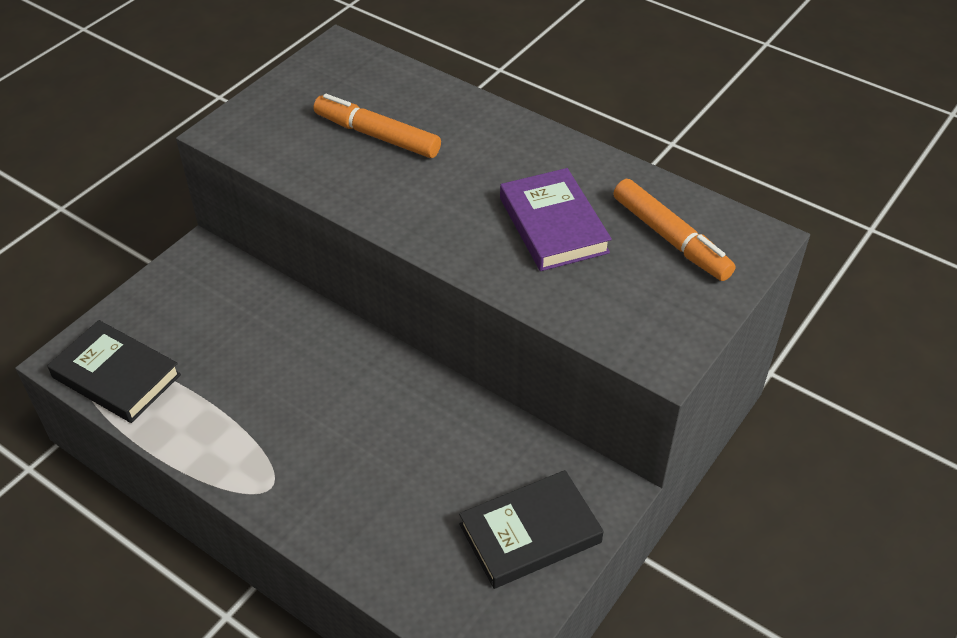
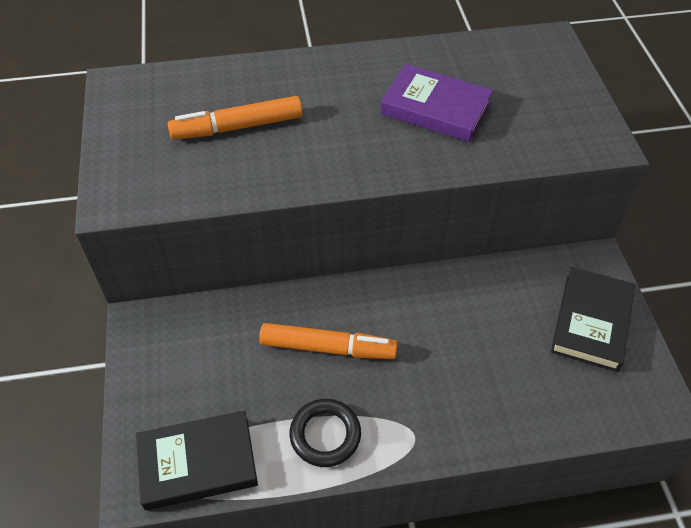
camera: 45 degrees left, 5 degrees up
(214, 430) = (325, 435): none -> black ring
(670, 238) = (508, 71): orange marker -> orange marker (327, 347)

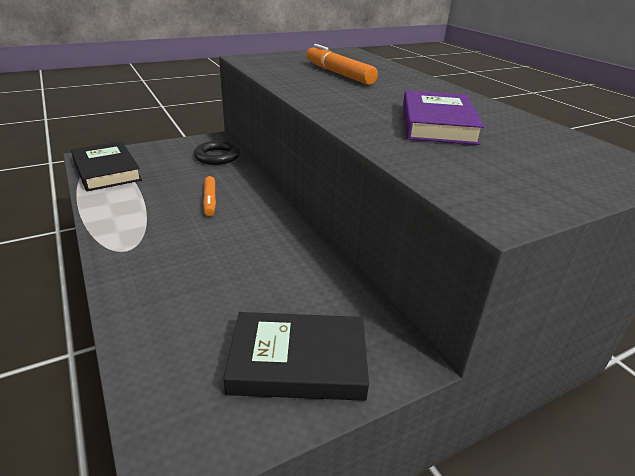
camera: 70 degrees right, 20 degrees down
(325, 435) = (128, 210): black ring -> black ring (217, 156)
(327, 347) = (210, 200): orange marker -> orange marker, size x0.60

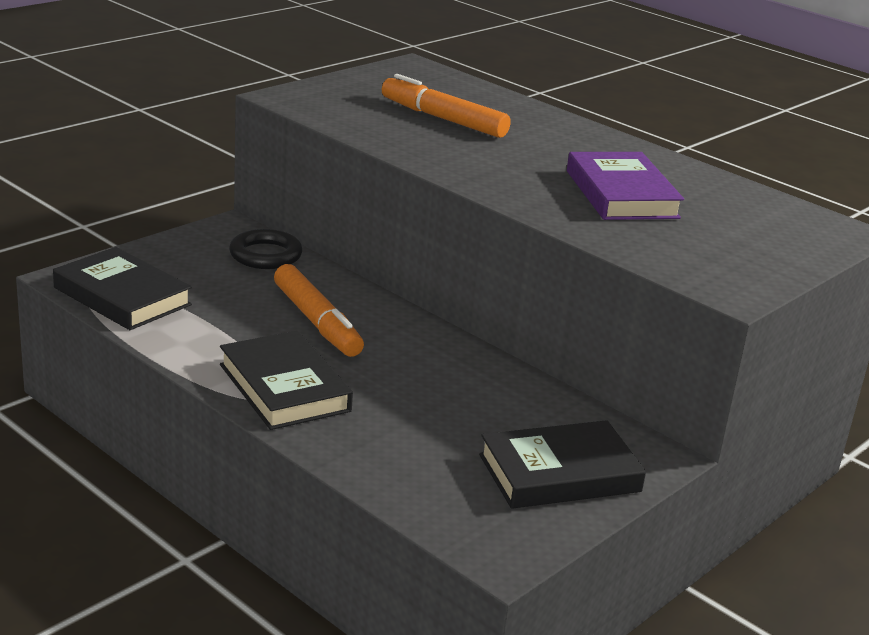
camera: 20 degrees left, 5 degrees down
(142, 244) = (284, 388): none -> black book
(210, 200) = (317, 321): orange marker -> orange marker, size x1.68

